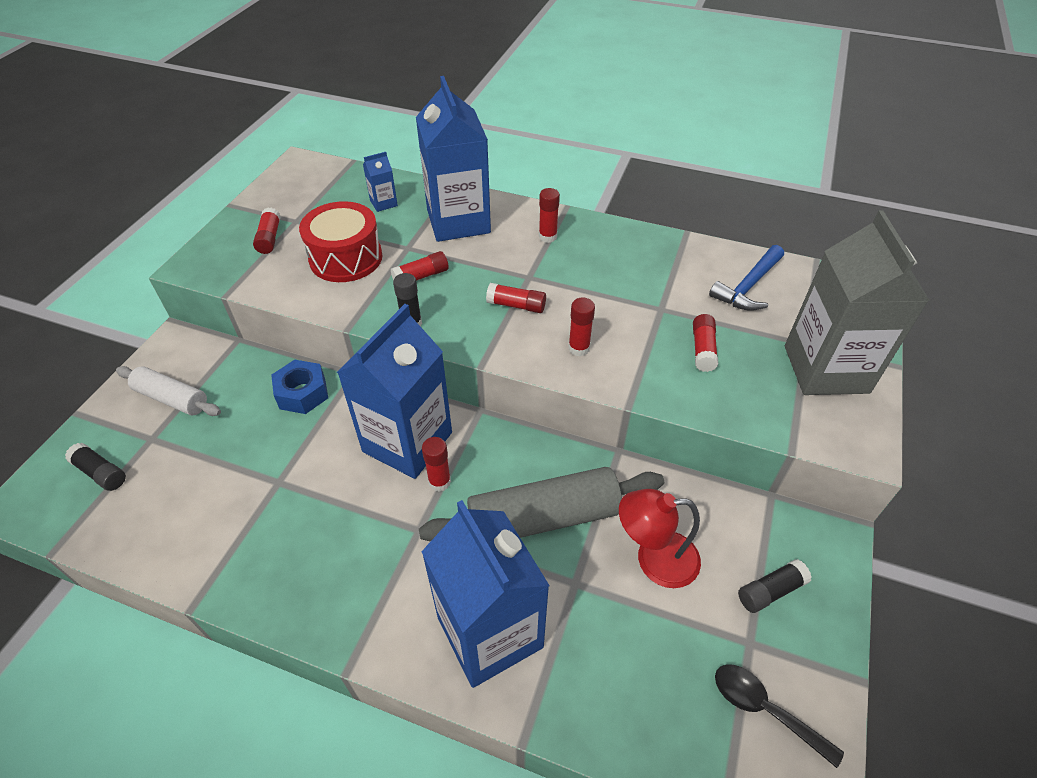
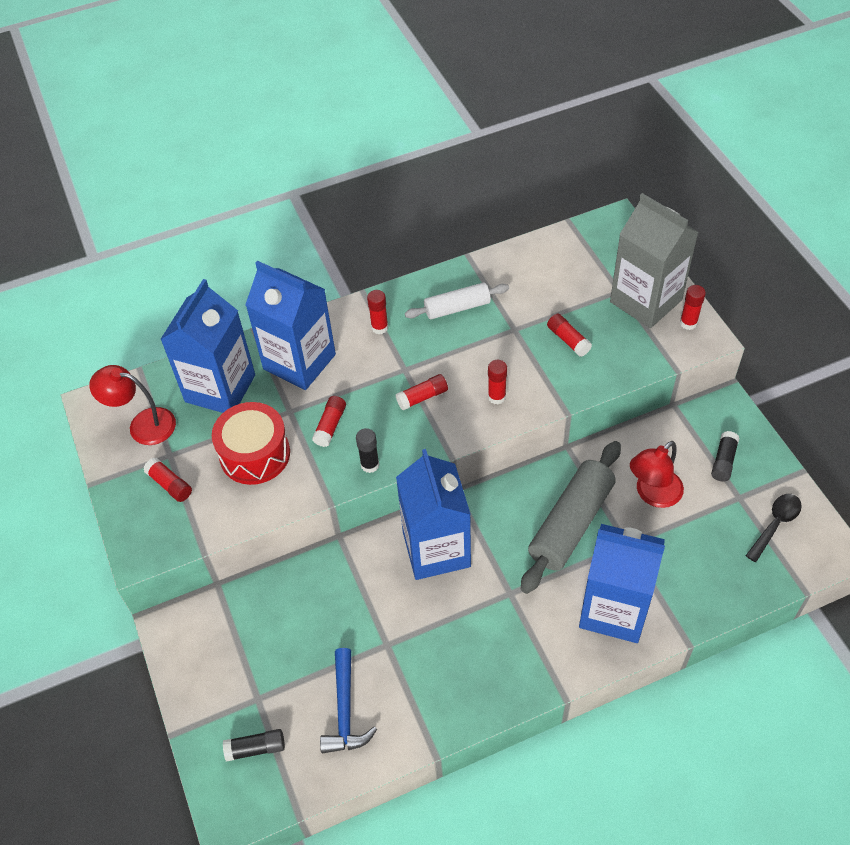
camera: 40 degrees left, 5 degrees up
(172, 398) = (231, 663): white rolling pin -> white rolling pin (457, 308)
(302, 393) = (322, 579): blue nut -> none
(307, 192) = (143, 424): none -> red lamp
(383, 203) = (220, 388): blue carton -> blue carton, size x2.42
(439, 482) = (487, 555): red glue stick -> red glue stick (688, 323)
(748, 286) = (548, 272): blue hammer -> blue hammer (345, 710)
(764, 709) = (775, 524): black spoon -> black spoon turned 135 degrees clockwise

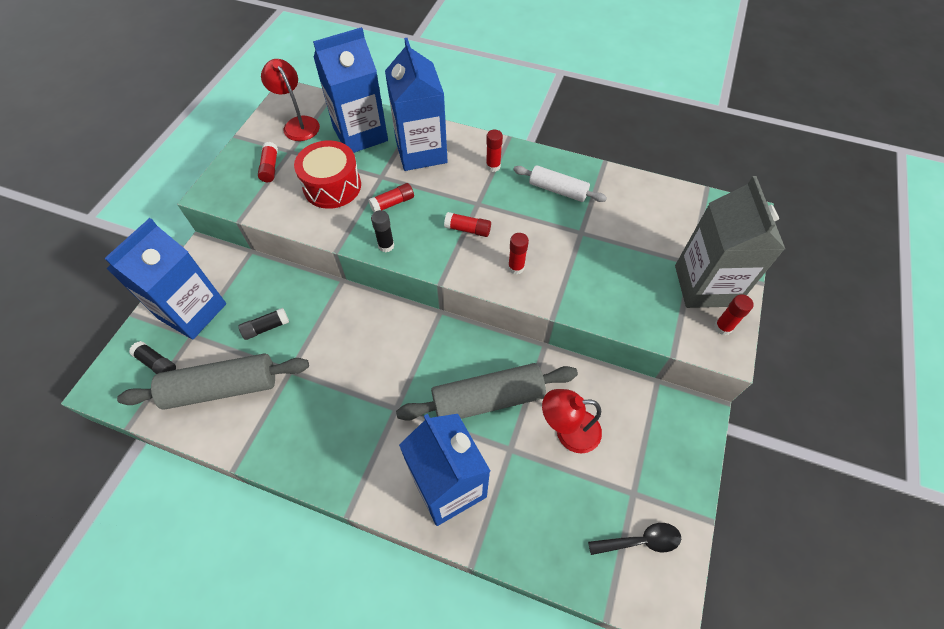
camera: 40 degrees right, 5 degrees up
(345, 710) = (222, 388): blue hammer -> grey rolling pin
(436, 549) = (385, 338): blue carton -> blue carton (192, 311)
(568, 340) = (611, 268): red glue stick -> none
(723, 461) = (651, 455): black glue stick -> black glue stick (266, 327)

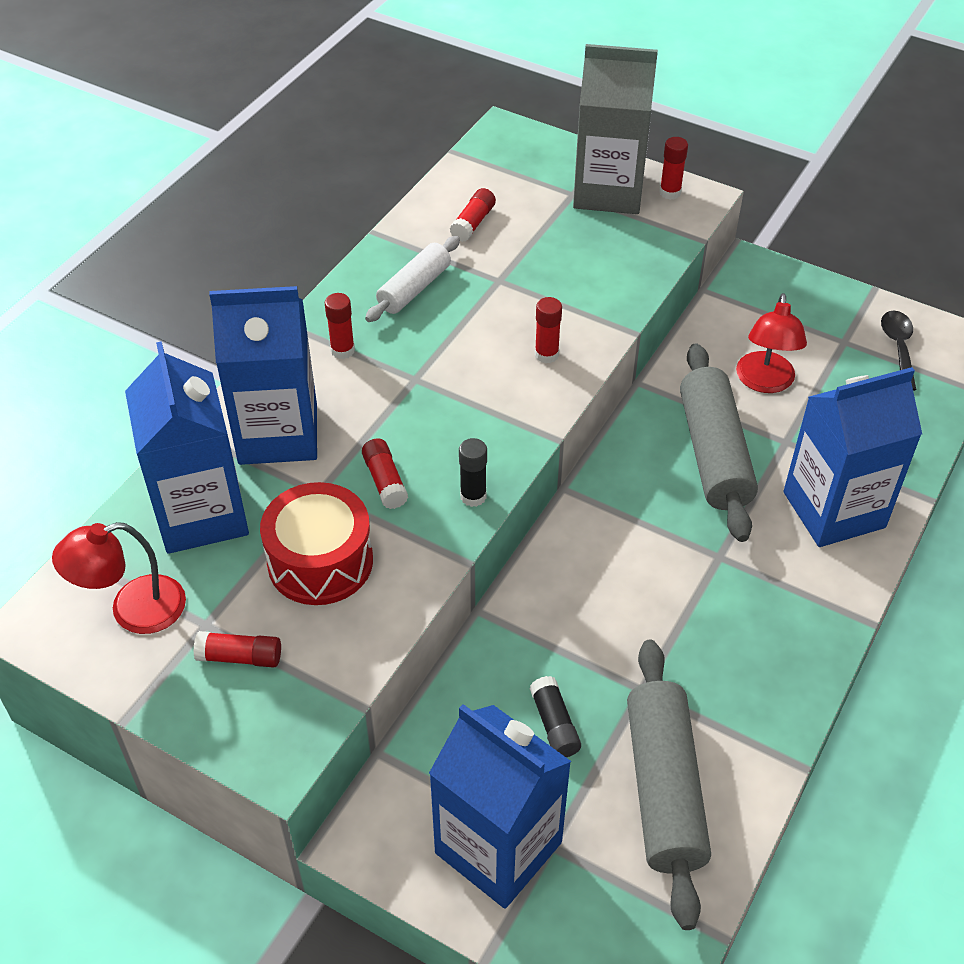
camera: 80 degrees left, 10 degrees down
(157, 363) = (603, 901): black glue stick -> none
(468, 229) = (464, 396): red glue stick -> red glue stick (473, 223)

